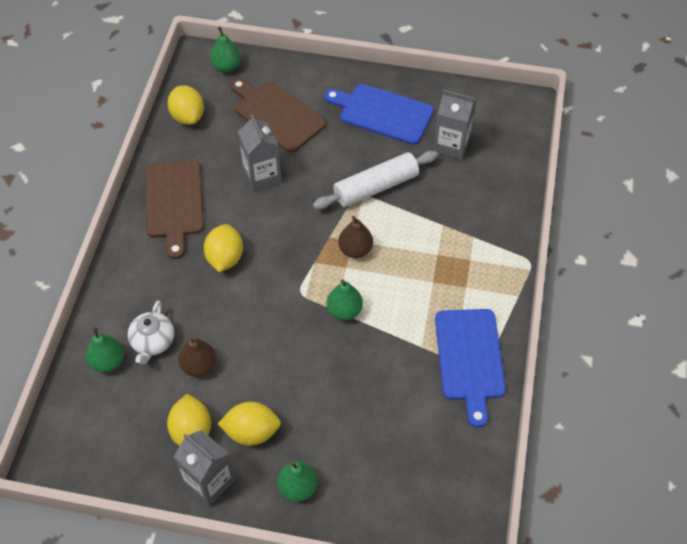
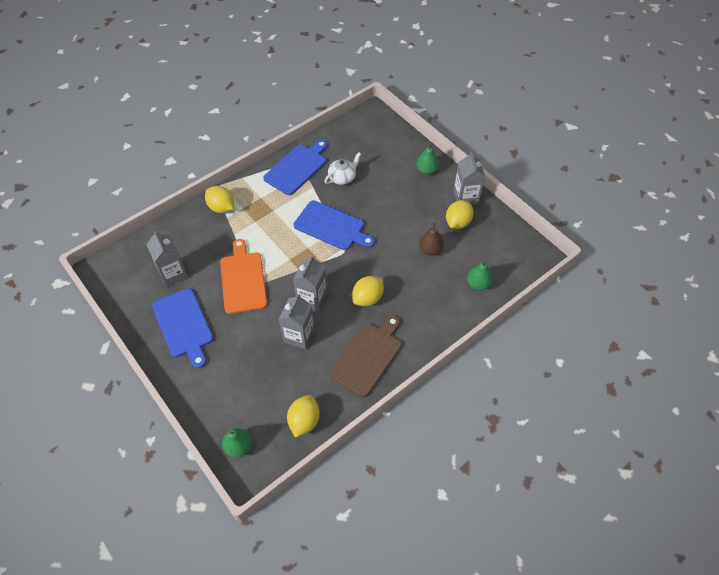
camera: 140 degrees left, 0 degrees up
(152, 342) = (445, 278): white teapot -> white teapot (342, 177)
(251, 432) = (428, 204): yellow lemon -> yellow lemon (221, 207)
(276, 114) = (246, 375): brown cutting board -> none
(285, 218) = (312, 298): none -> grey carton
(344, 311) = (331, 226): green pear -> blue cutting board
(355, 250) = (293, 253): brown pear -> none
(376, 187) = (243, 280): white rolling pin -> orange cutting board

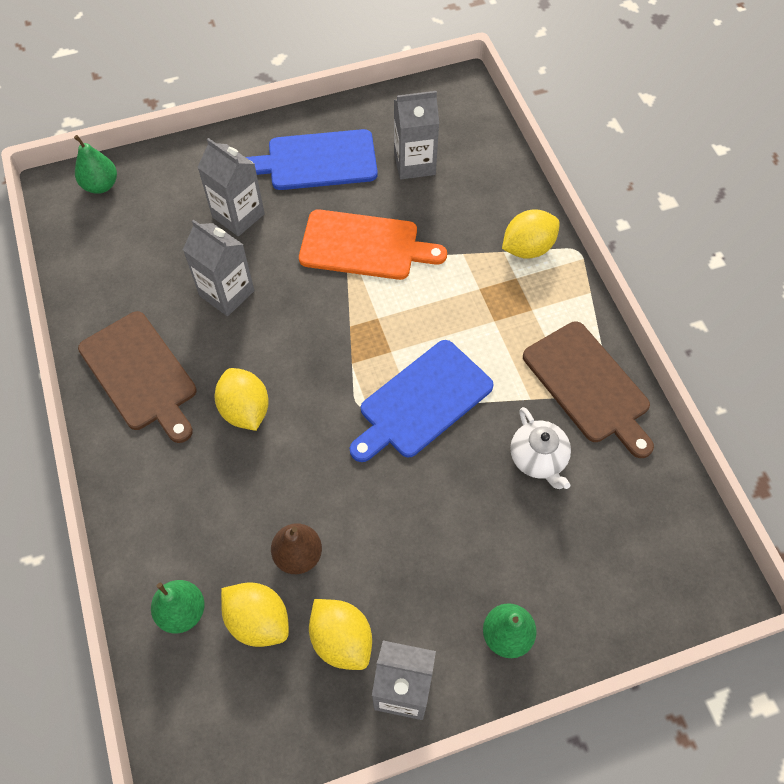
camera: 110 degrees right, 5 degrees up
(297, 168) = (588, 386): blue cutting board -> brown cutting board
(304, 421) = (90, 264): yellow lemon -> yellow lemon (258, 620)
(312, 298) = (285, 328): grey carton -> grey carton (238, 215)

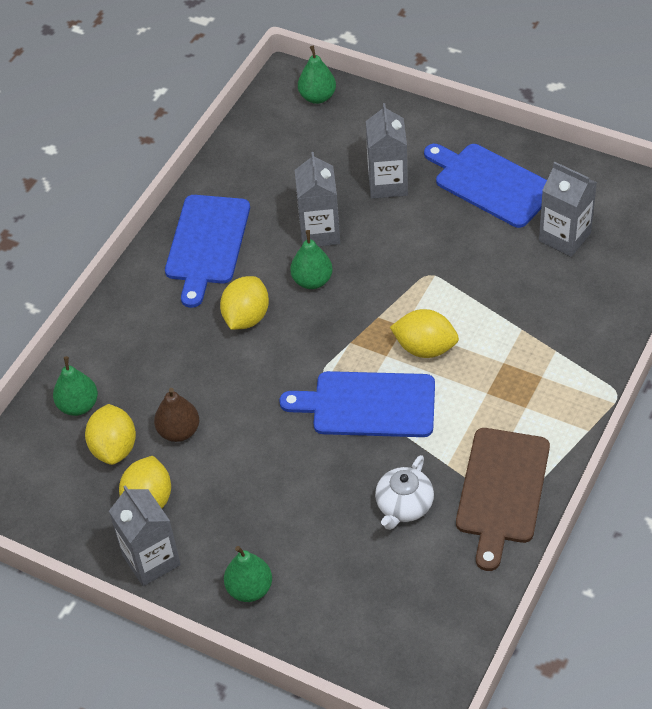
camera: 50 degrees right, 10 degrees down
(140, 374) = (207, 244): brown cutting board -> blue cutting board
(266, 337) = (312, 281): none -> green pear
(364, 246) = (453, 270): orange cutting board -> none
(527, 248) = (578, 362): yellow lemon -> yellow lemon (425, 348)

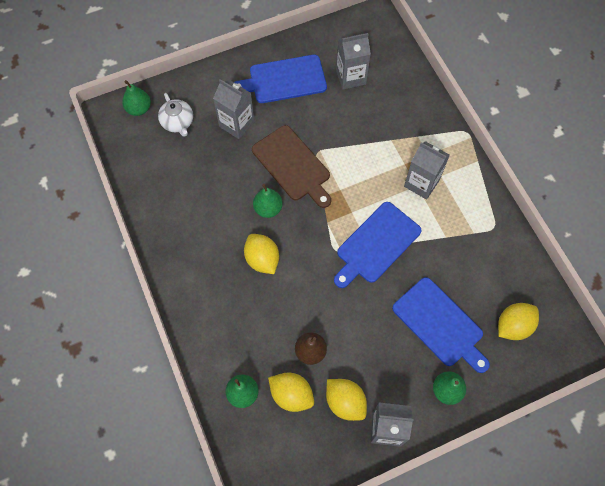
camera: 55 degrees left, 15 degrees up
(207, 244) = (189, 241): blue cutting board -> blue cutting board (440, 324)
(319, 232) = (237, 180): grey carton -> grey carton (421, 183)
(404, 506) = (455, 276): white teapot -> white teapot (178, 123)
(425, 348) = (363, 191): yellow lemon -> yellow lemon (513, 326)
(502, 490) = (482, 225): brown cutting board -> brown cutting board (293, 165)

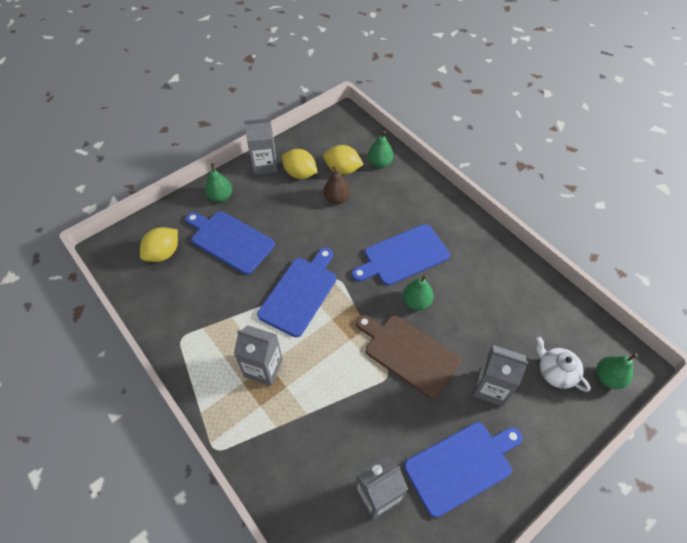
camera: 165 degrees right, 10 degrees down
(262, 259) = (403, 256): yellow lemon -> blue cutting board

